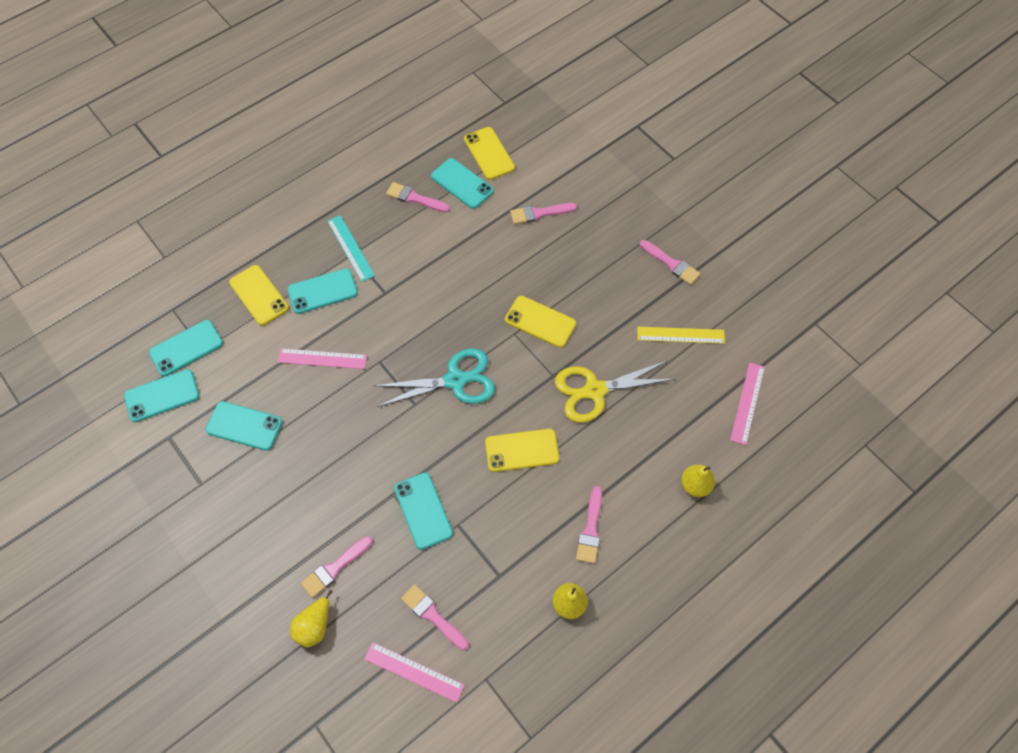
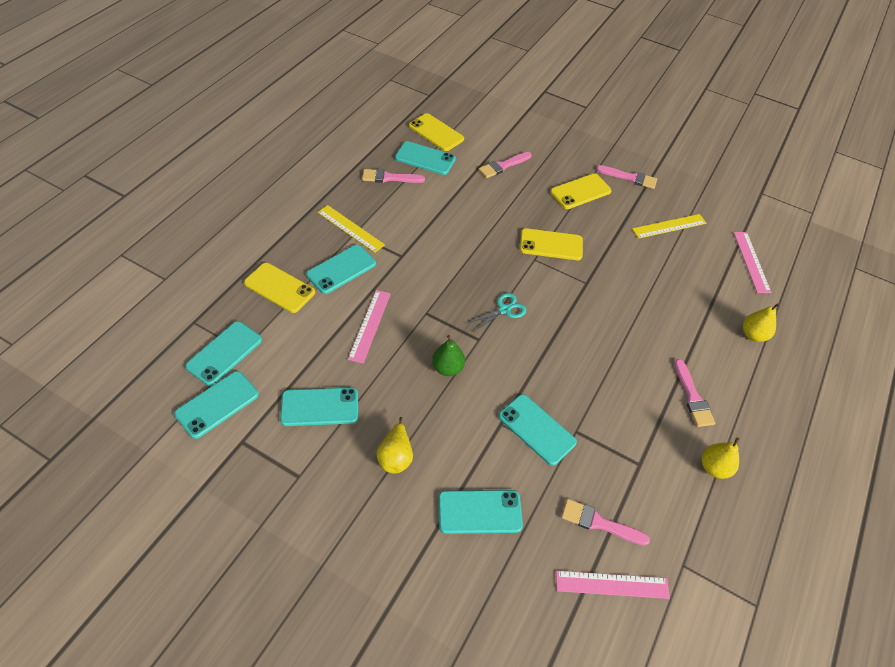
camera: 25 degrees left, 10 degrees down
(314, 626) = (489, 577): yellow pear -> yellow pear (396, 456)
(322, 359) = (370, 325): pink ruler -> pink ruler turned 60 degrees counterclockwise
(334, 568) = (480, 512): pink brush -> turquoise phone
(350, 248) = (350, 228): turquoise ruler -> yellow ruler
(372, 424) = (447, 368): none -> green pear
(455, 380) = (504, 310): turquoise scissors -> turquoise scissors, size x0.54
(522, 450) = (595, 350): yellow phone -> yellow phone (580, 191)
(595, 391) = (628, 285): yellow scissors -> none

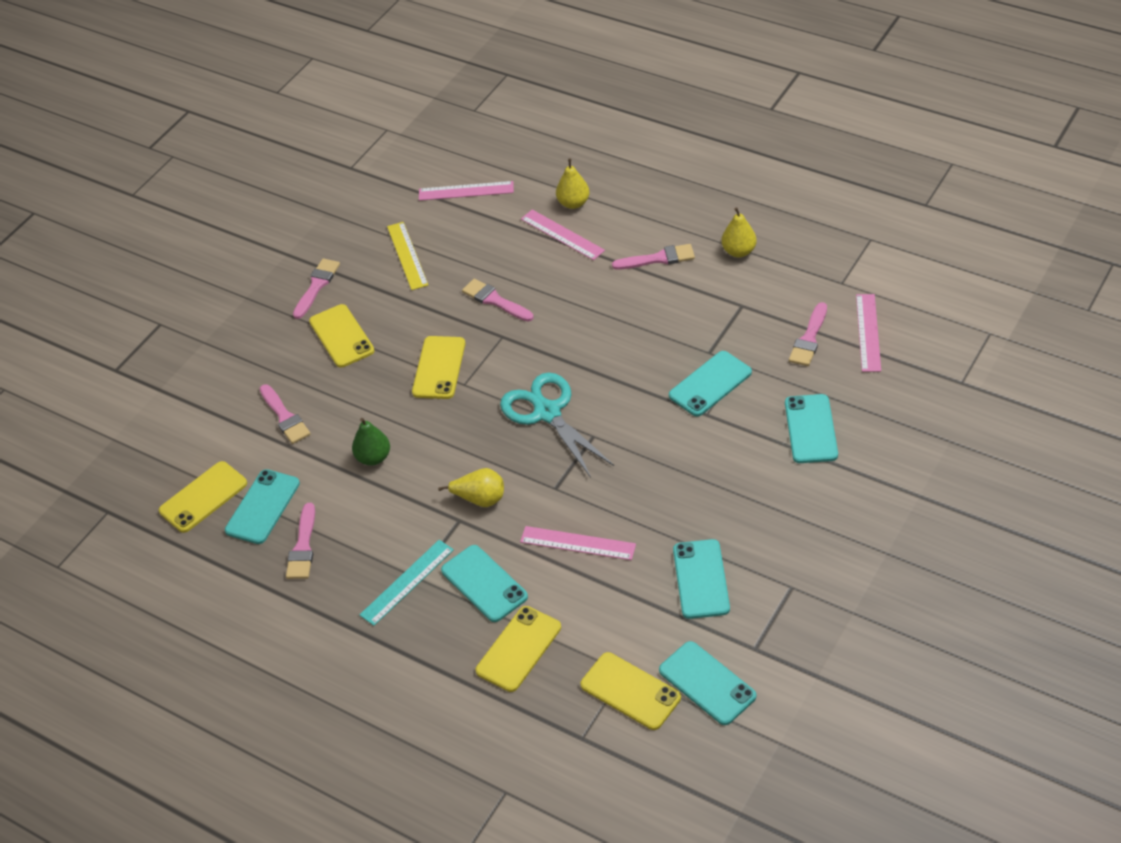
camera: 80 degrees left, 5 degrees down
(224, 353) = (630, 691): turquoise phone -> yellow phone
(350, 228) = (407, 582): yellow ruler -> turquoise ruler
(396, 456) = (757, 502): yellow pear -> yellow pear (480, 499)
(447, 368) = (636, 463): green pear -> green pear (373, 458)
(504, 310) = (547, 413): turquoise scissors -> turquoise scissors, size x1.85
(626, 279) = (495, 300): none -> pink brush
(711, 325) = (562, 235): none -> pink ruler

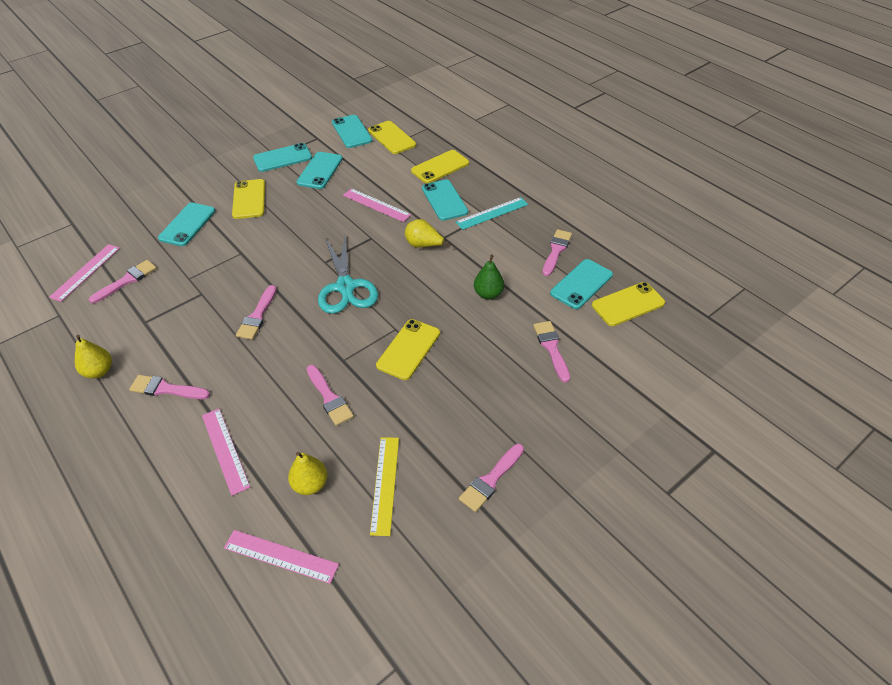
camera: 165 degrees left, 0 degrees up
(341, 336) = (482, 410): yellow phone -> yellow phone (249, 199)
(573, 203) = (187, 487): yellow pear -> yellow pear (310, 484)
(625, 349) = (257, 316): none -> pink brush
(710, 384) = (221, 271): turquoise phone -> turquoise phone (282, 158)

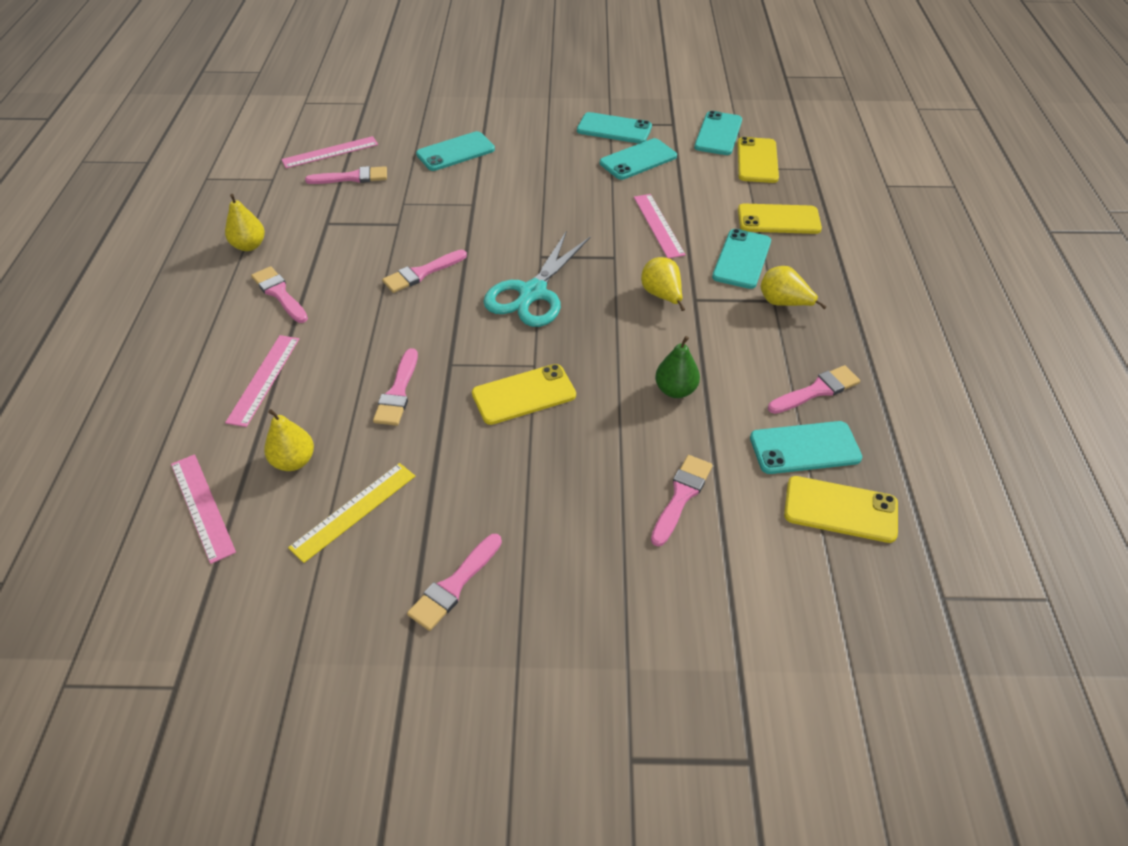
camera: 40 degrees right, 0 degrees up
(249, 199) = (537, 155): yellow phone -> none
(490, 480) = (454, 585): pink brush -> pink brush turned 45 degrees counterclockwise
(492, 213) = (783, 303): turquoise ruler -> yellow pear

